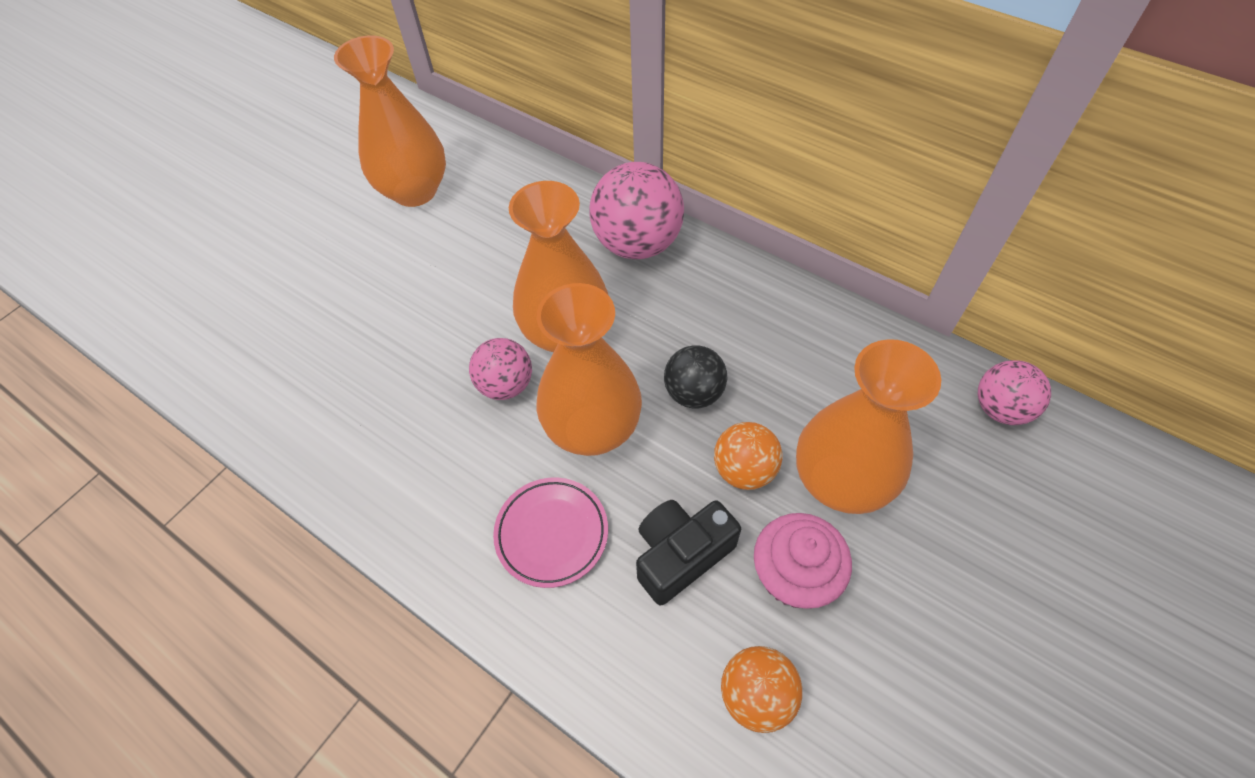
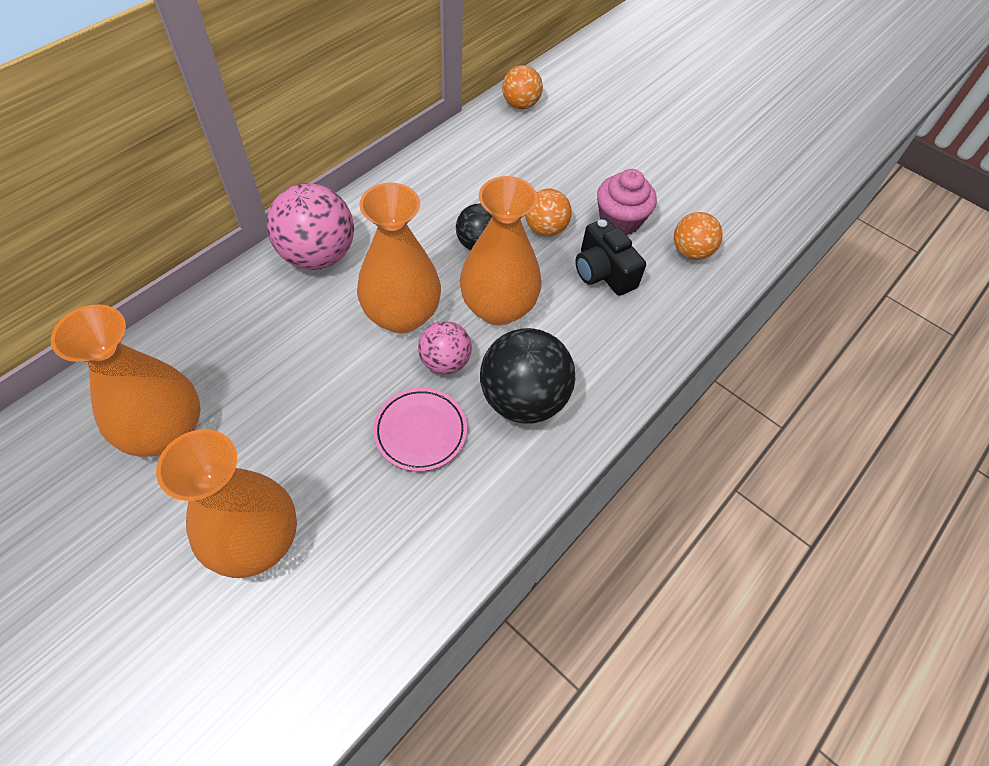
camera: 90 degrees left, 0 degrees up
(459, 472) = (523, 399): none -> black ball
(552, 533) = (581, 342): pink plate -> pink plate (420, 431)
(840, 481) = (560, 185): orange vase -> orange vase (256, 541)
(1000, 408) = (520, 105): pink ball -> orange ball

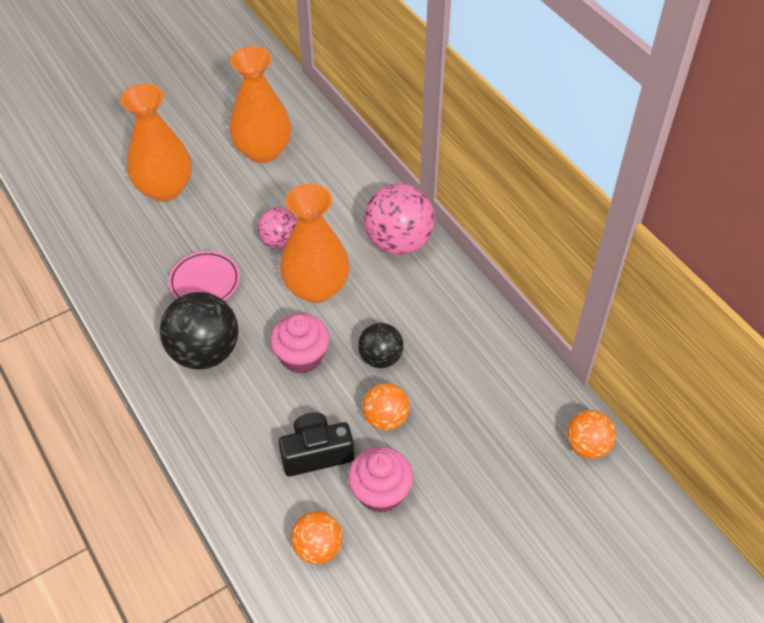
camera: 110 degrees right, 5 degrees down
(445, 362) = (260, 308): pink ball -> pink ball (280, 241)
(498, 308) = (302, 356): orange vase -> pink cupcake

